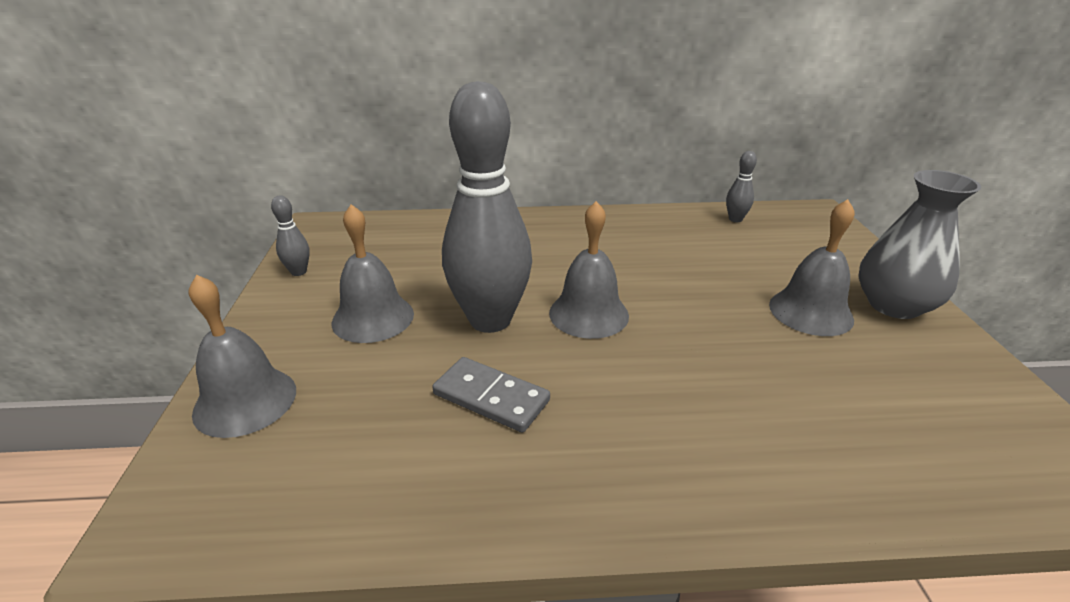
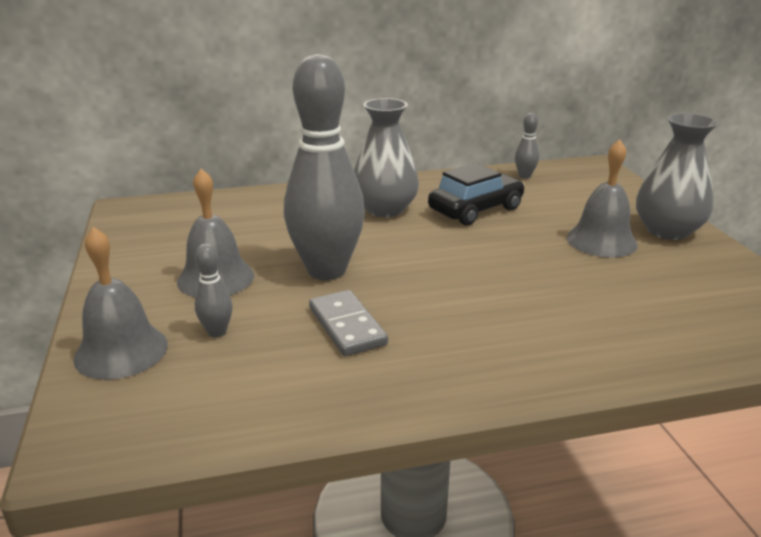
camera: 10 degrees left, 5 degrees down
(299, 272) = (126, 248): grey bowling pin -> grey bowling pin (217, 332)
(491, 397) = (347, 326): grey domino -> grey domino turned 45 degrees clockwise
(573, 248) = (385, 209): none -> grey vase
(588, 314) = (414, 258): grey bell -> none
(672, 257) = (475, 209): none -> black car

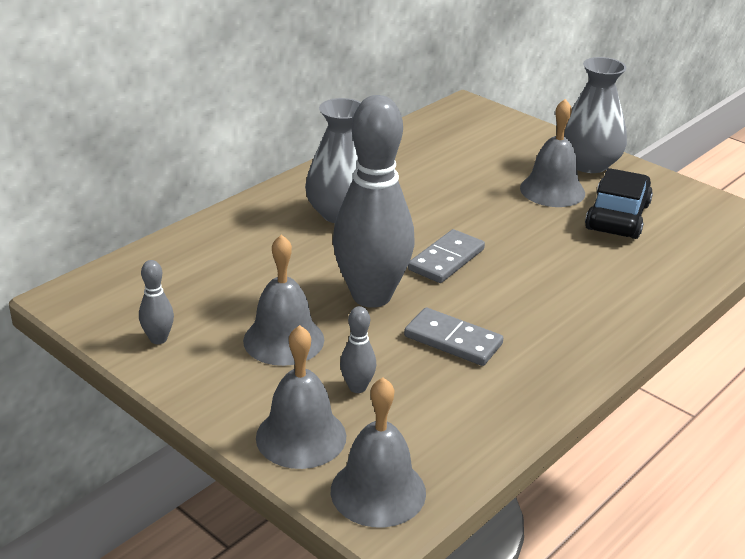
camera: 35 degrees left, 5 degrees up
(108, 421) = (378, 491): none -> grey bell
(427, 264) = (446, 260): none -> grey domino
(475, 209) = (421, 188): black car -> black car (617, 217)
(524, 176) = (421, 136): grey bowling pin -> grey bowling pin (158, 339)

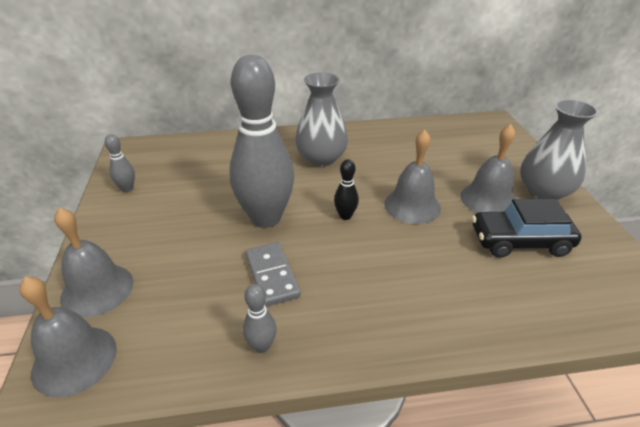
camera: 40 degrees right, 5 degrees up
(283, 340) = (180, 221): grey bell -> grey bell (412, 205)
(357, 387) = (172, 275): grey bowling pin -> grey bowling pin (262, 346)
(446, 260) = (345, 216): grey domino -> black bowling pin
(617, 217) = (520, 241): black car -> black car turned 150 degrees counterclockwise

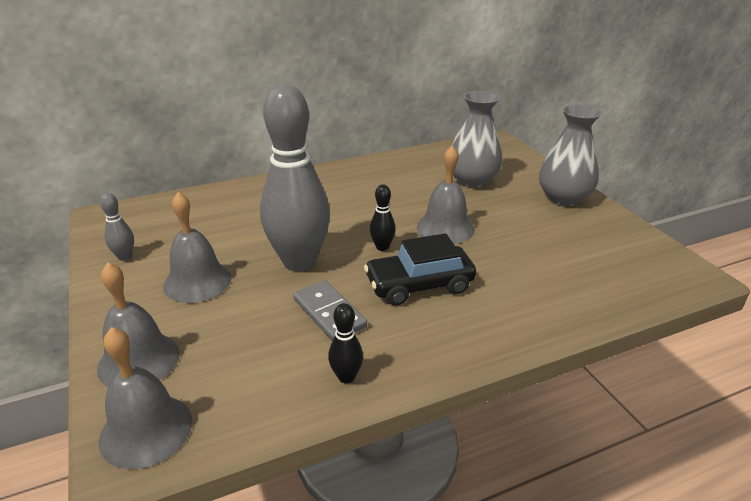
camera: 15 degrees left, 5 degrees down
(262, 346) = (346, 377): grey bowling pin -> black bowling pin
(321, 158) = (334, 197): grey vase -> grey vase (472, 180)
(488, 199) = (515, 212): grey bell -> grey bell (197, 281)
(520, 241) = (557, 244): black car -> black car (419, 285)

